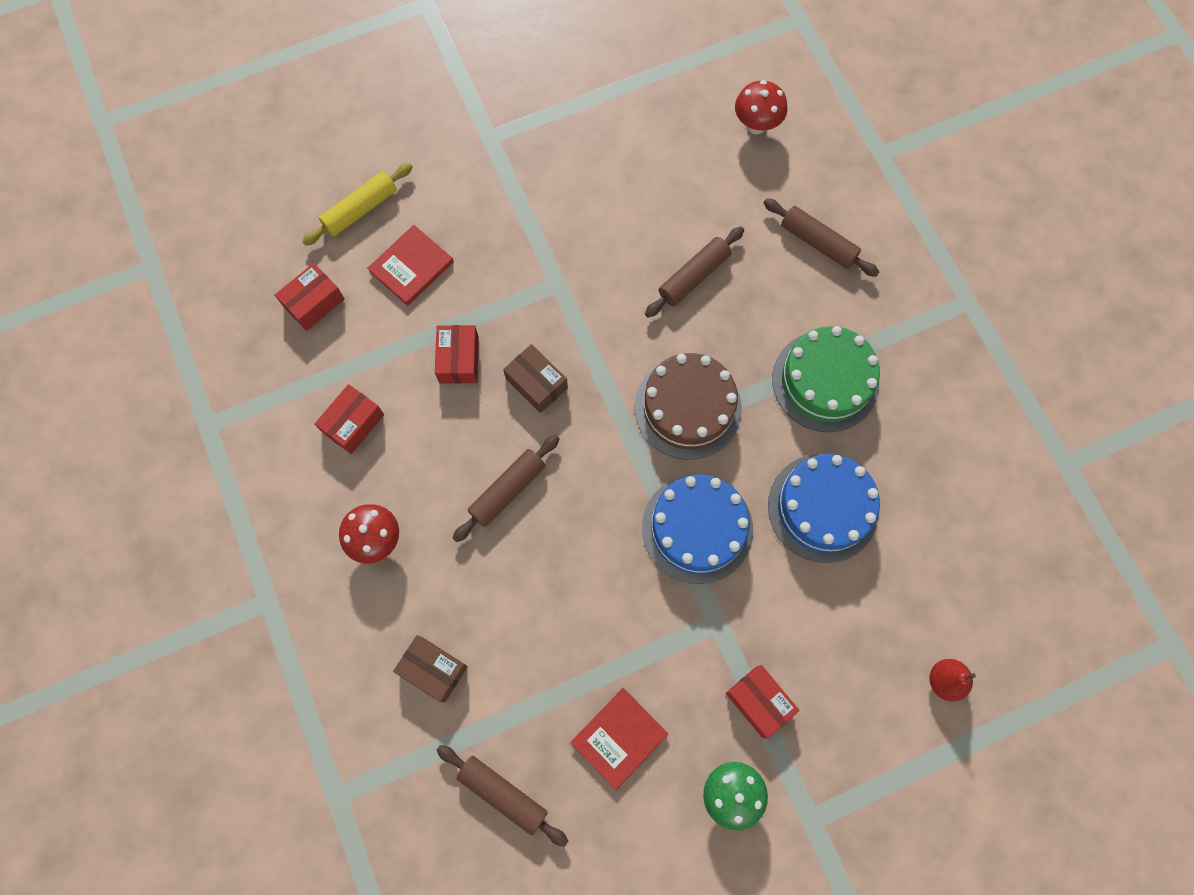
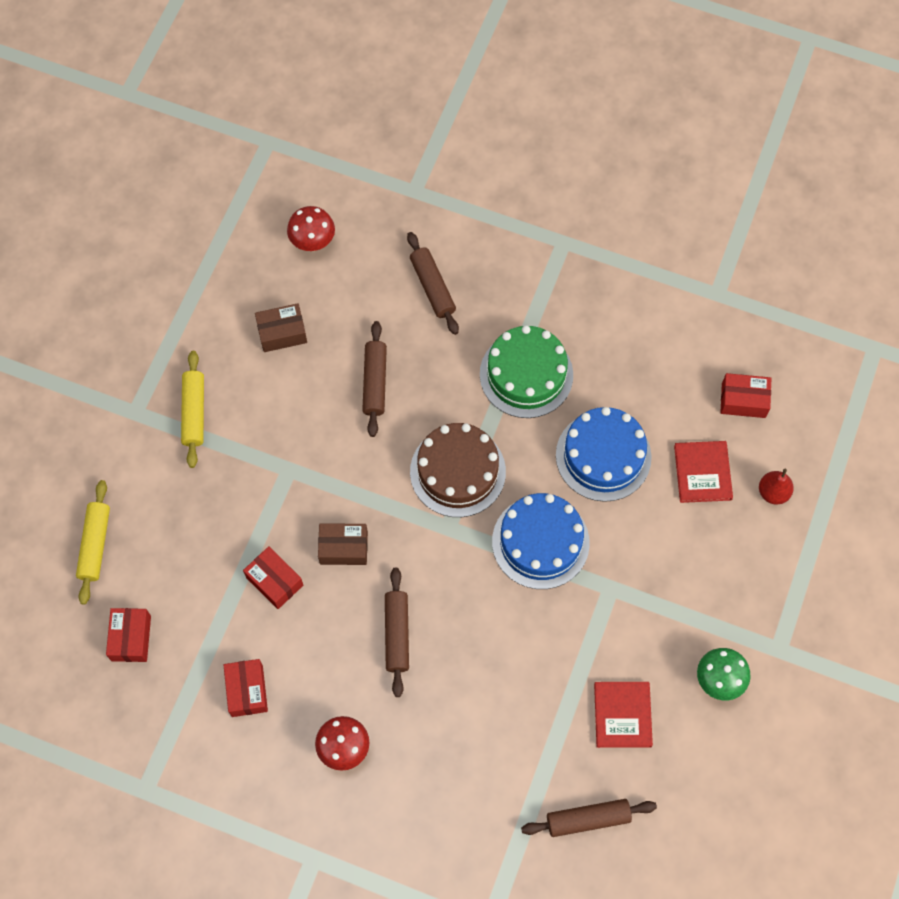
camera: 45 degrees left, 5 degrees down
(411, 266) = (174, 550): red book -> red book (702, 473)
(433, 669) = (467, 790): brown box -> brown box (282, 333)
(532, 176) = (194, 412): none -> yellow rolling pin
(759, 701) = (682, 610): red box -> red box (743, 400)
(818, 242) = (432, 287): brown rolling pin -> brown rolling pin turned 75 degrees clockwise

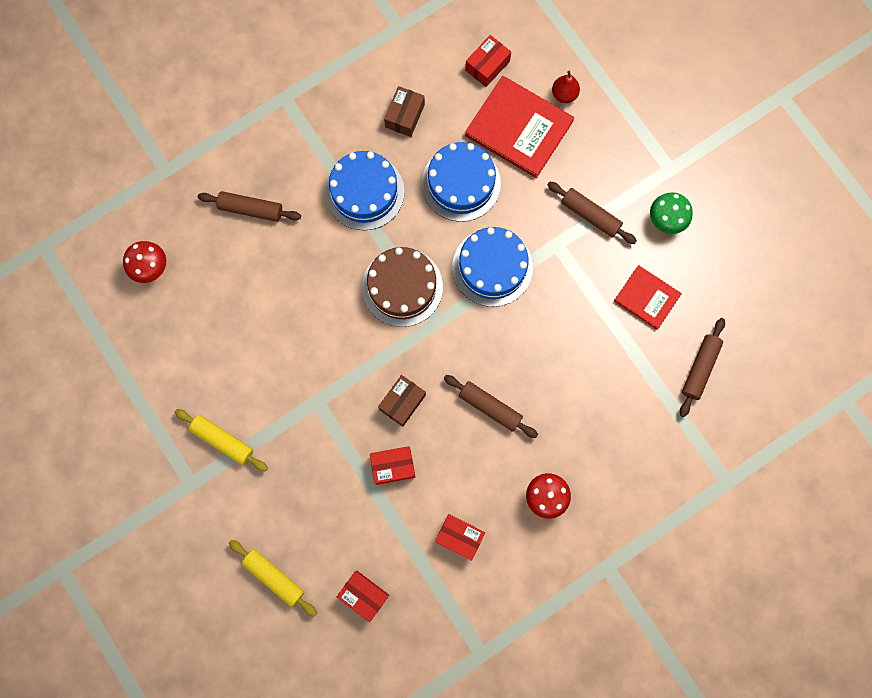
camera: 55 degrees left, 10 degrees up
(282, 333) = (207, 337): brown box -> brown box (404, 116)
(375, 382) = (294, 298): brown rolling pin -> brown rolling pin (590, 215)
(526, 374) = (364, 192): green cake -> blue cake
(702, 473) = (519, 128): red book -> red book, size x1.69

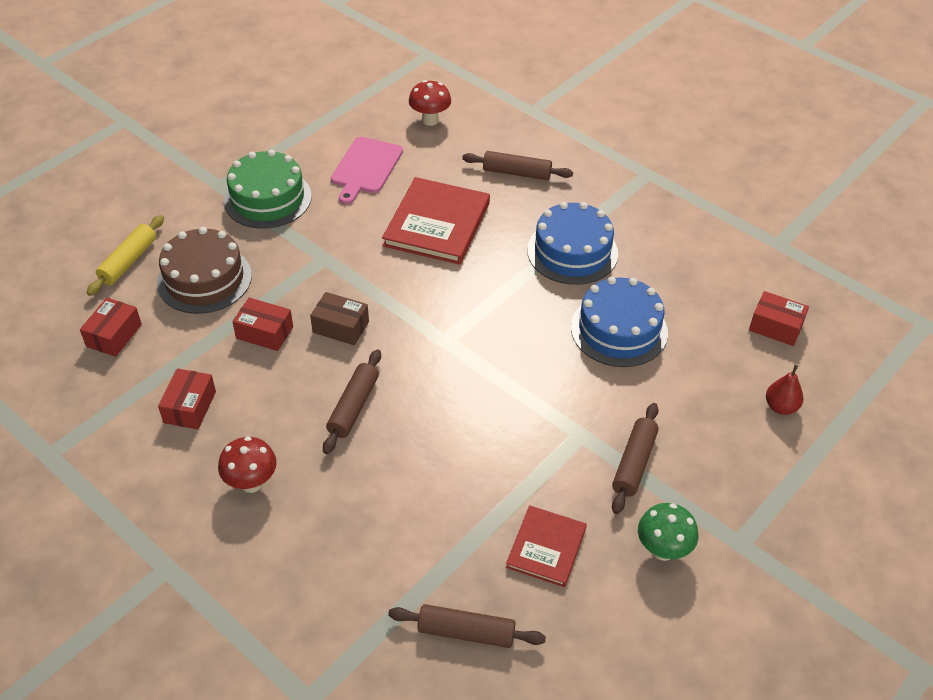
camera: 75 degrees right, 30 degrees down
(205, 343) = (366, 168): none -> pink cutting board
(222, 440) = (267, 198): yellow rolling pin -> green cake
(251, 209) = (517, 173): brown rolling pin -> brown rolling pin turned 75 degrees counterclockwise
(393, 466) = (264, 333): red box -> red box turned 45 degrees counterclockwise
(402, 287) = (475, 302): brown cake -> brown cake (204, 279)
(404, 116) = (676, 267): brown box -> none
(492, 267) = (528, 377): blue cake -> none
(519, 128) = (713, 370): red book -> red book (437, 224)

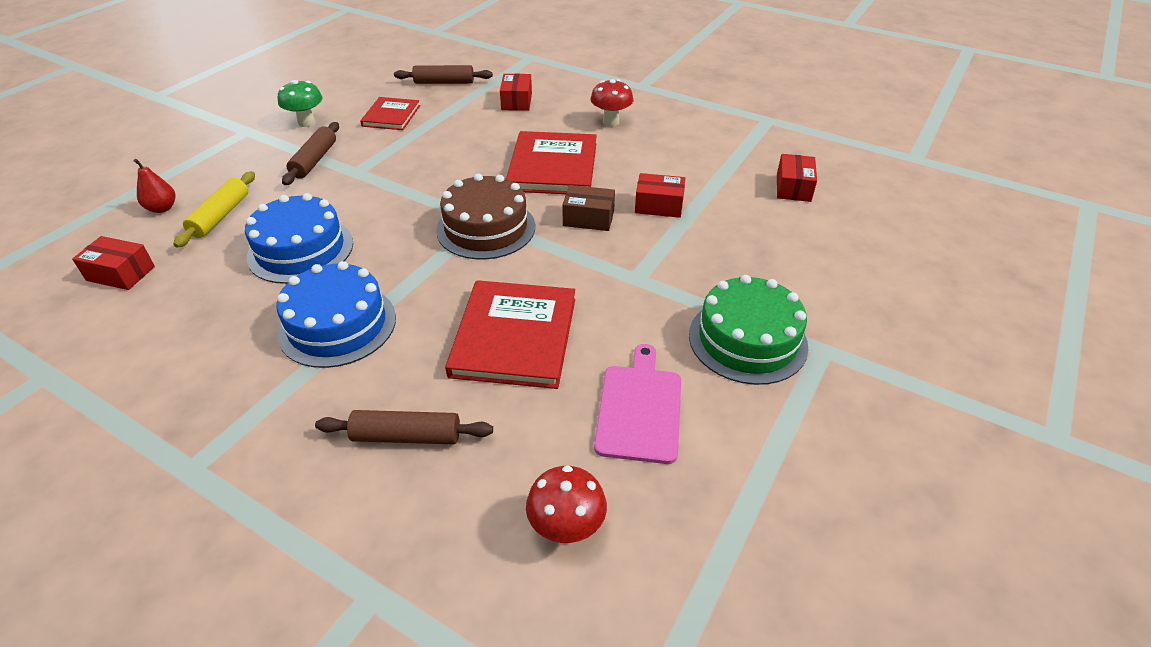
camera: 170 degrees right, 5 degrees down
(128, 261) = (843, 247): yellow rolling pin -> yellow rolling pin (220, 216)
(190, 407) = (687, 153): red box -> red box (516, 101)
(204, 279) = (751, 241): brown cake -> brown cake (486, 228)
(353, 407) = (553, 167): brown rolling pin -> red book

